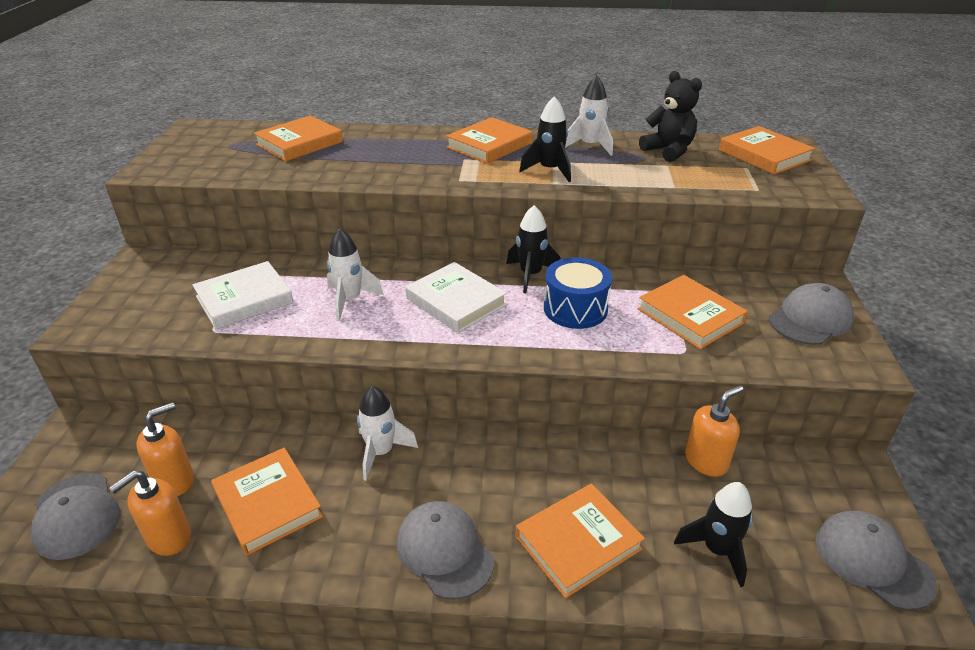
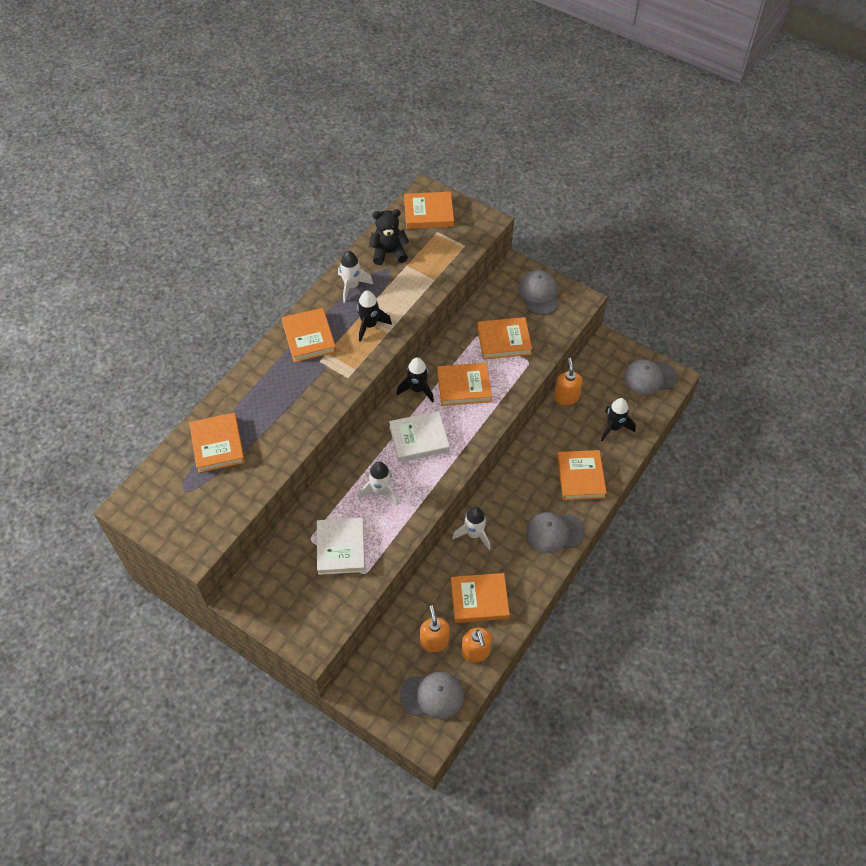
camera: 60 degrees left, 20 degrees up
(575, 309) = (464, 386): blue drum -> orange book

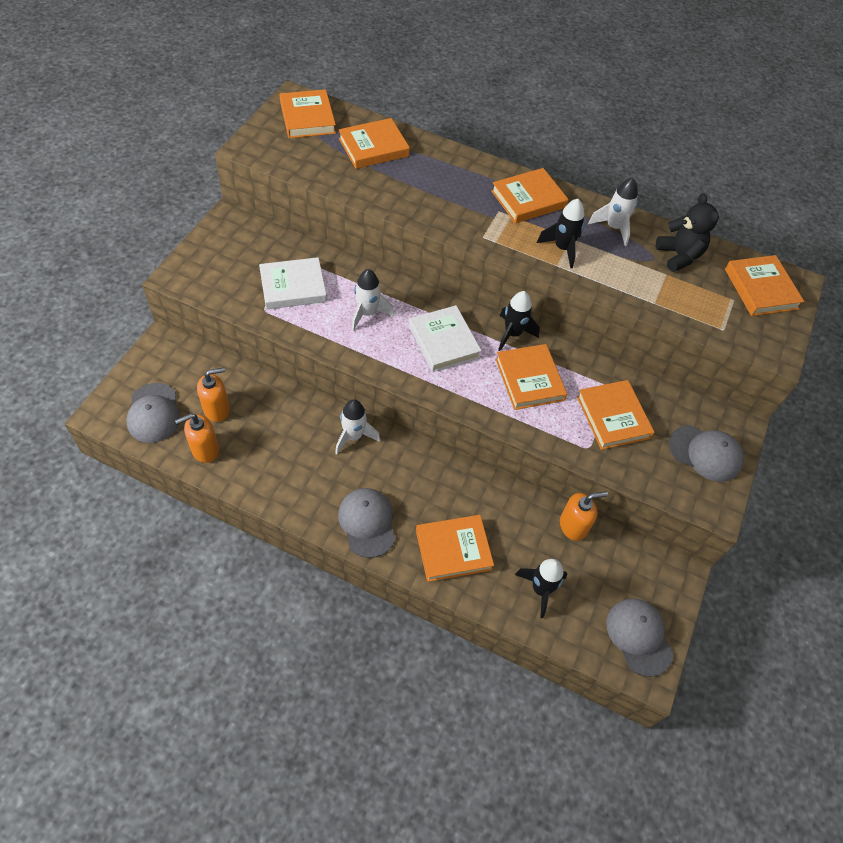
camera: 75 degrees right, 0 degrees up
(479, 600) = (270, 448): orange book -> orange book (307, 118)
(539, 294) = (705, 453): grey cap -> grey cap turned 45 degrees clockwise

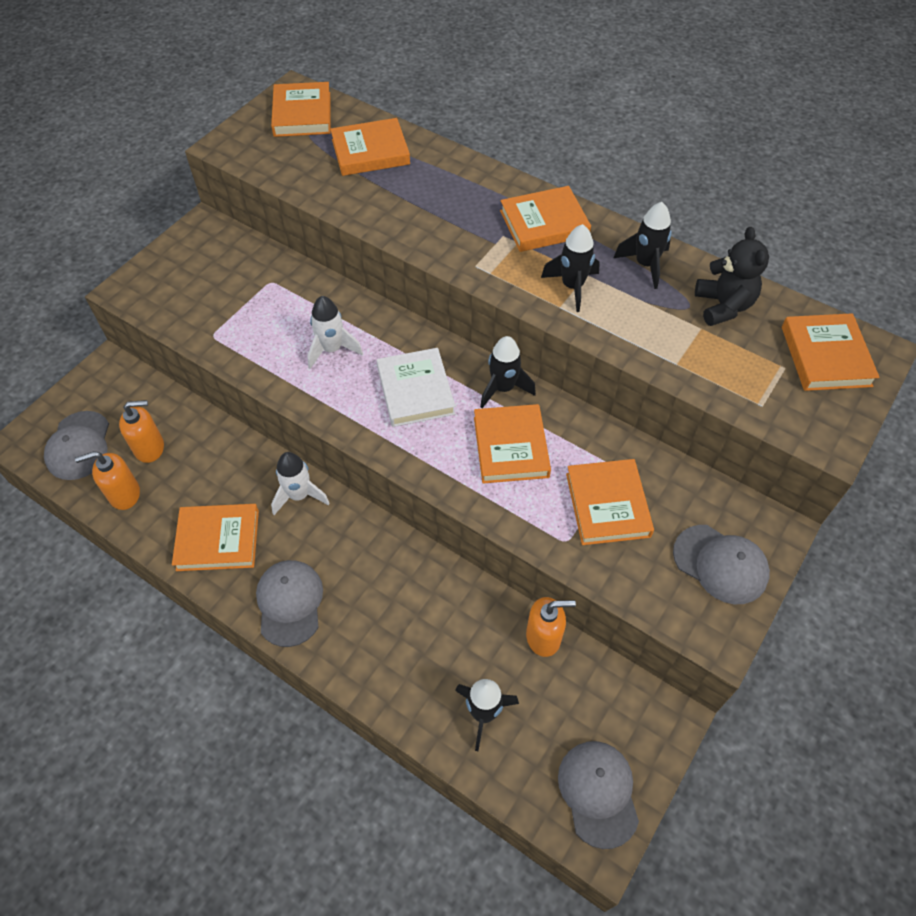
camera: 15 degrees right, 0 degrees up
(293, 287) = (253, 311): white book -> none
(453, 550) = (386, 649): orange book -> orange book (218, 540)
(613, 227) = (645, 265): white rocket -> black rocket

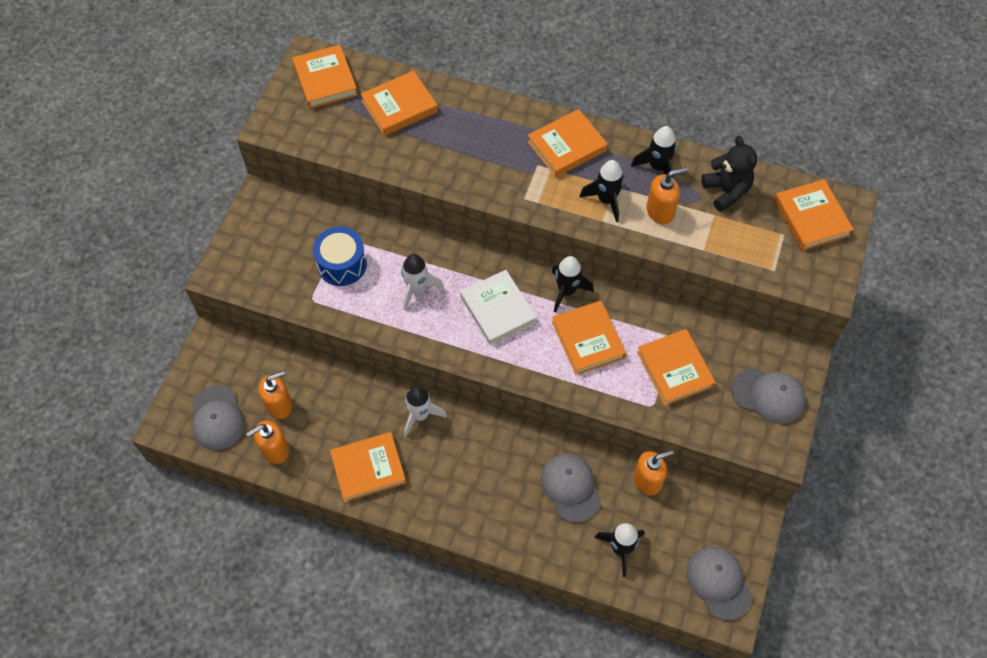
camera: 15 degrees left, 5 degrees up
(260, 307) = (342, 264): none -> blue drum
(290, 603) = (445, 504): grey cap -> grey cap (570, 488)
(634, 311) = (660, 211): none -> orange soap dispenser

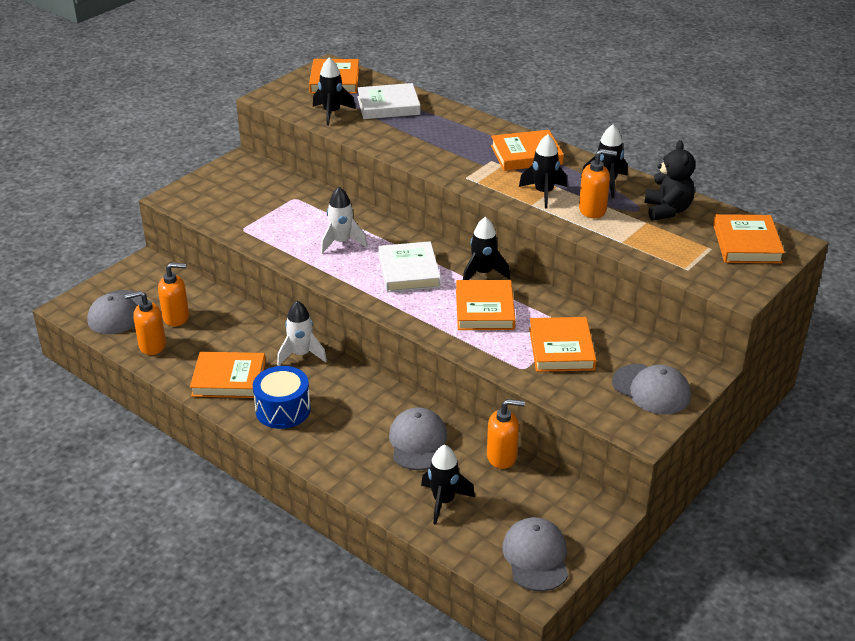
camera: 20 degrees right, 25 degrees down
(342, 264) = (284, 213): blue drum -> blue drum (283, 410)
(348, 135) = (332, 113): none -> black rocket
(399, 106) = (388, 106): orange book -> white book

